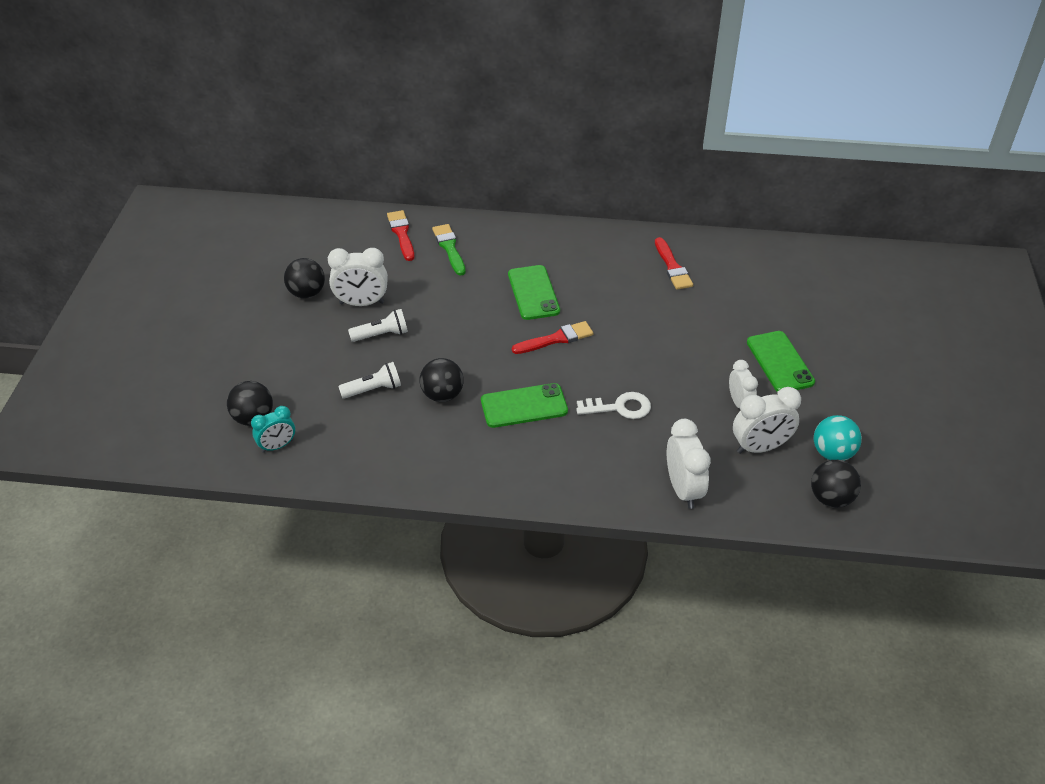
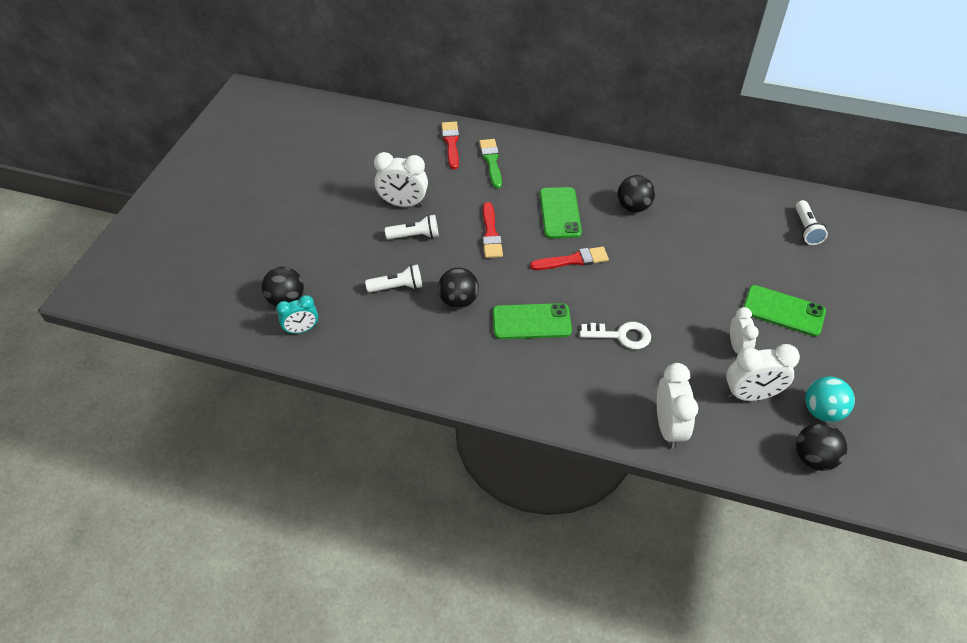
camera: 10 degrees right, 5 degrees up
(307, 293) = (357, 188): black ball -> black ball (633, 207)
(672, 267) = (694, 204): red brush -> red brush (491, 234)
(780, 362) = (783, 311): green phone -> green phone turned 60 degrees counterclockwise
(790, 279) = (806, 229): none -> white flashlight

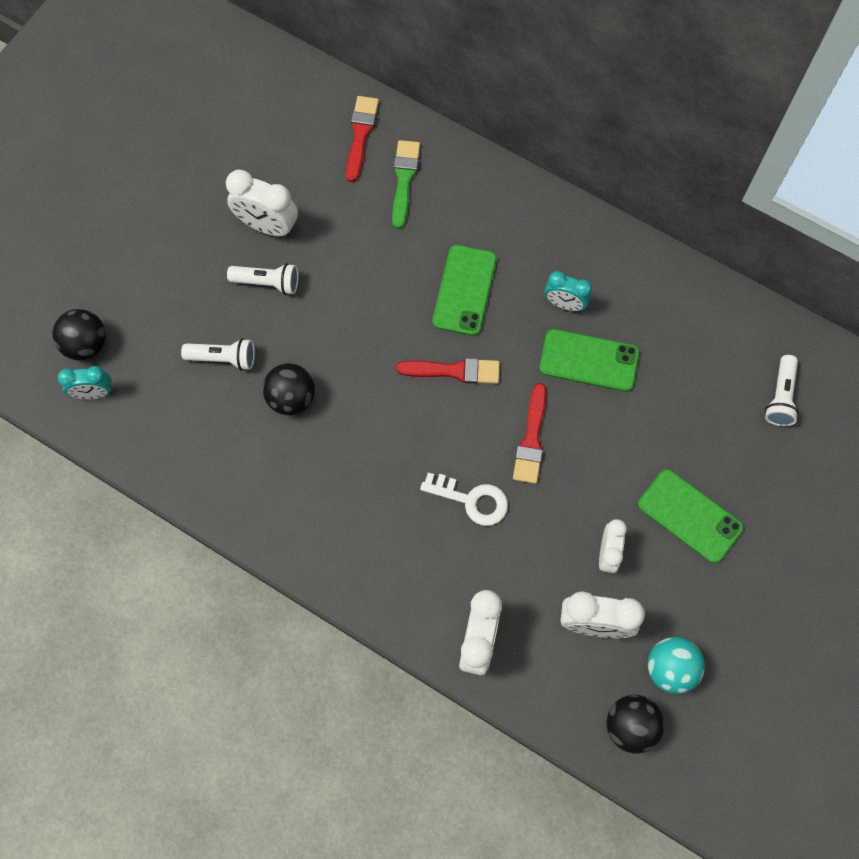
camera: 15 degrees right, 20 degrees up
(491, 234) = (364, 303): red brush -> red brush (531, 439)
(531, 322) = (370, 451): green phone -> green phone (589, 360)
(633, 207) = (564, 304): black ball -> turquoise clock

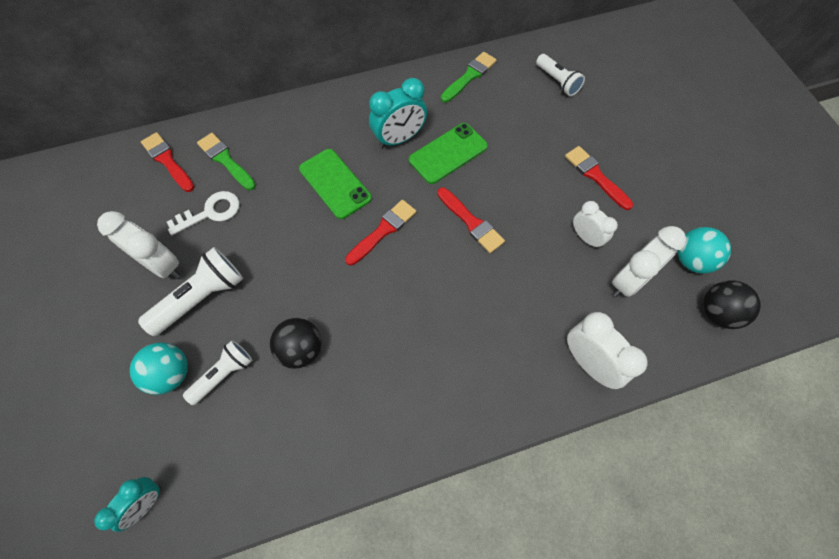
camera: 50 degrees left, 5 degrees down
(86, 344) = (101, 475): black ball -> none
(192, 320) = (171, 374): none -> turquoise ball
(267, 226) = (162, 265): white clock -> white clock turned 120 degrees counterclockwise
(267, 283) = (201, 298): white flashlight -> white flashlight, size x1.53
(472, 500) = (483, 289): white key -> white key (211, 212)
(564, 304) = (399, 139): turquoise clock -> turquoise clock, size x1.55
(689, 516) = (595, 176): green phone -> red brush
(703, 307) = (469, 76): none -> green brush

